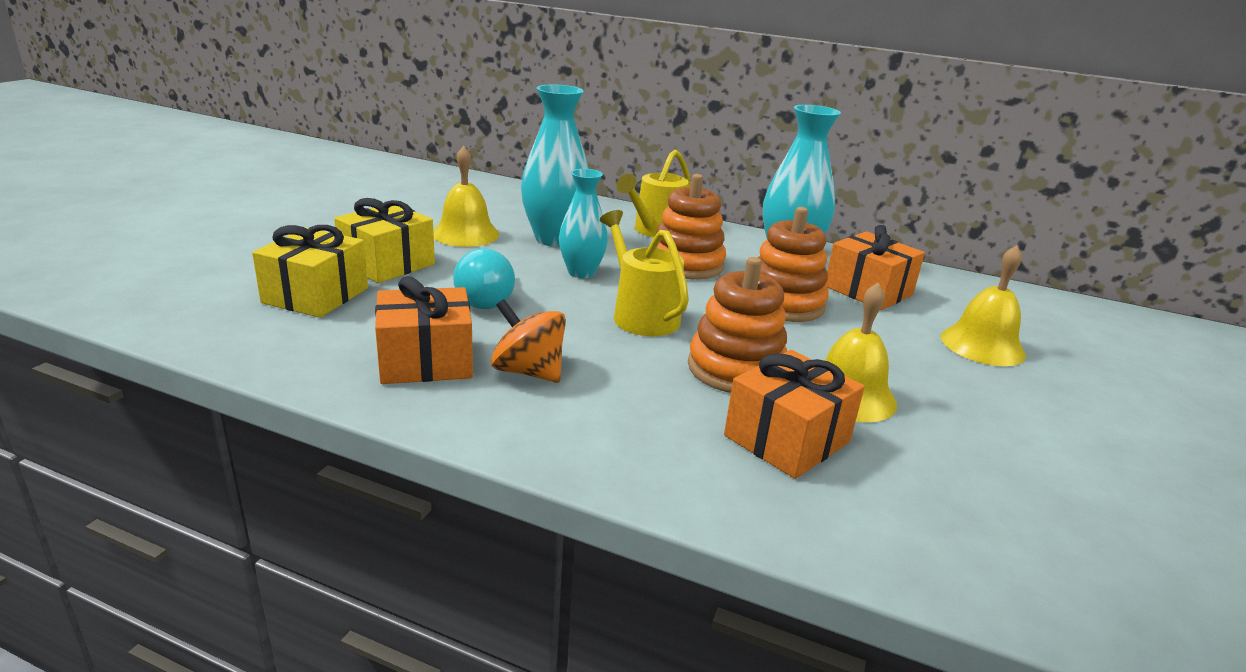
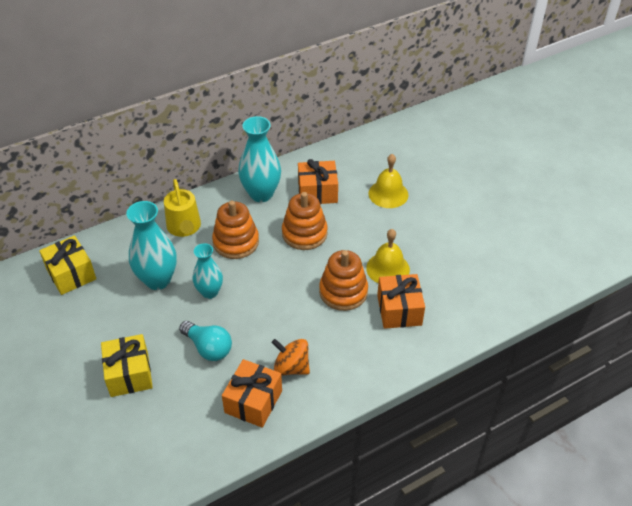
camera: 50 degrees left, 20 degrees up
(316, 295) = (146, 422): yellow gift -> yellow gift (71, 274)
(465, 234) = (115, 318): yellow bell -> none
(528, 371) = (291, 367): orange spinning top -> orange spinning top turned 45 degrees clockwise
(641, 315) = (273, 295): yellow watering can -> none

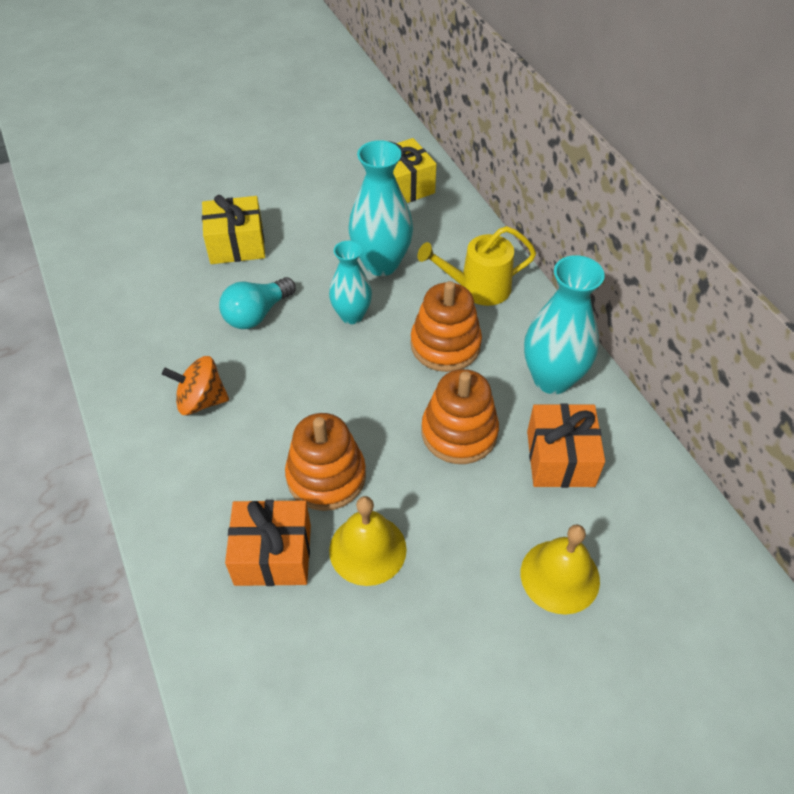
camera: 95 degrees right, 5 degrees up
(253, 401) = (160, 358): orange gift -> none
(291, 367) = (201, 401): orange spinning top -> orange spinning top turned 120 degrees counterclockwise

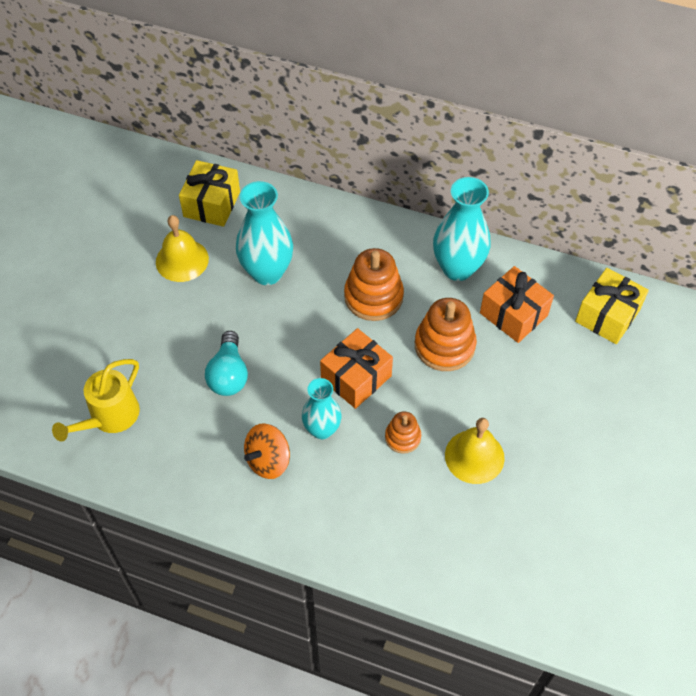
camera: 45 degrees left, 5 degrees up
(236, 244) = (147, 337): yellow gift -> yellow gift (607, 316)
(273, 554) = (428, 507): orange gift -> orange gift (356, 378)
(326, 476) = (402, 437): orange stacking toy -> orange stacking toy, size x0.56
(352, 315) = (292, 324): turquoise vase -> turquoise vase (322, 429)
(478, 288) = (349, 241): yellow watering can -> yellow watering can (110, 417)
(560, 576) = (582, 381): yellow bell -> yellow bell (182, 260)

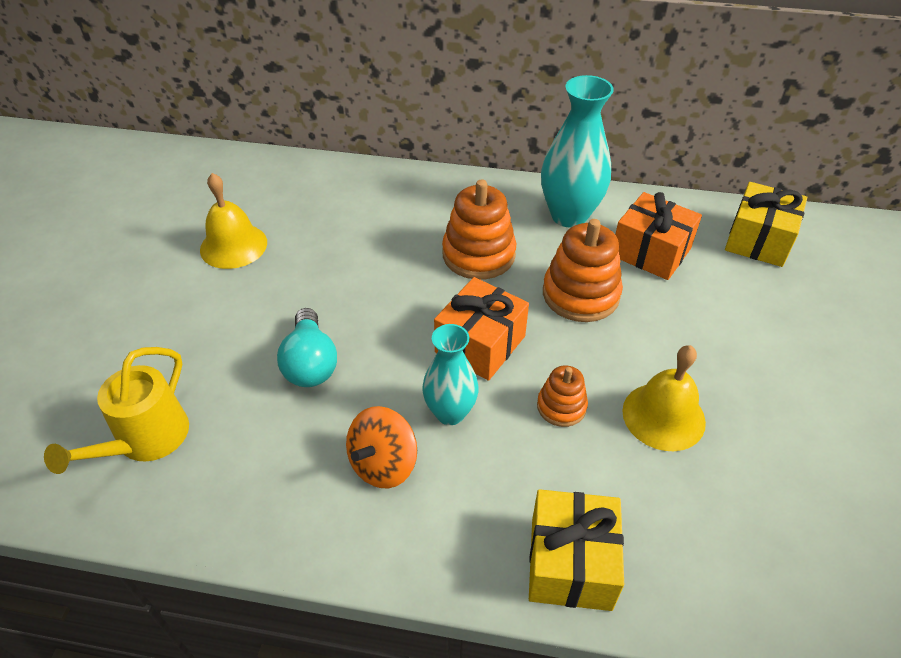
camera: 10 degrees left, 10 degrees down
(212, 204) = (264, 188): yellow gift -> yellow gift (571, 563)
(267, 272) = (342, 246): turquoise vase -> none

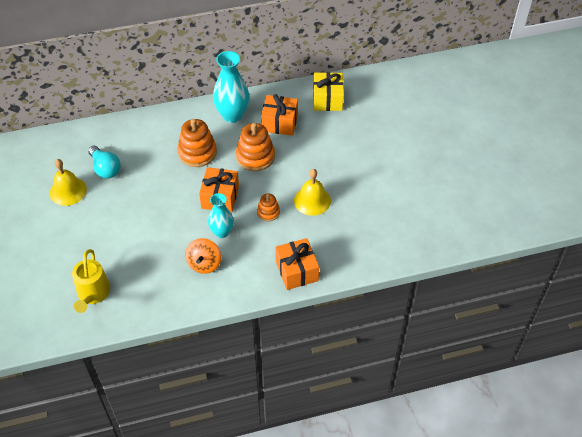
camera: 25 degrees left, 5 degrees up
(310, 363) = (146, 234): turquoise light bulb -> turquoise light bulb (105, 169)
(571, 563) = (297, 271): yellow gift -> orange gift

